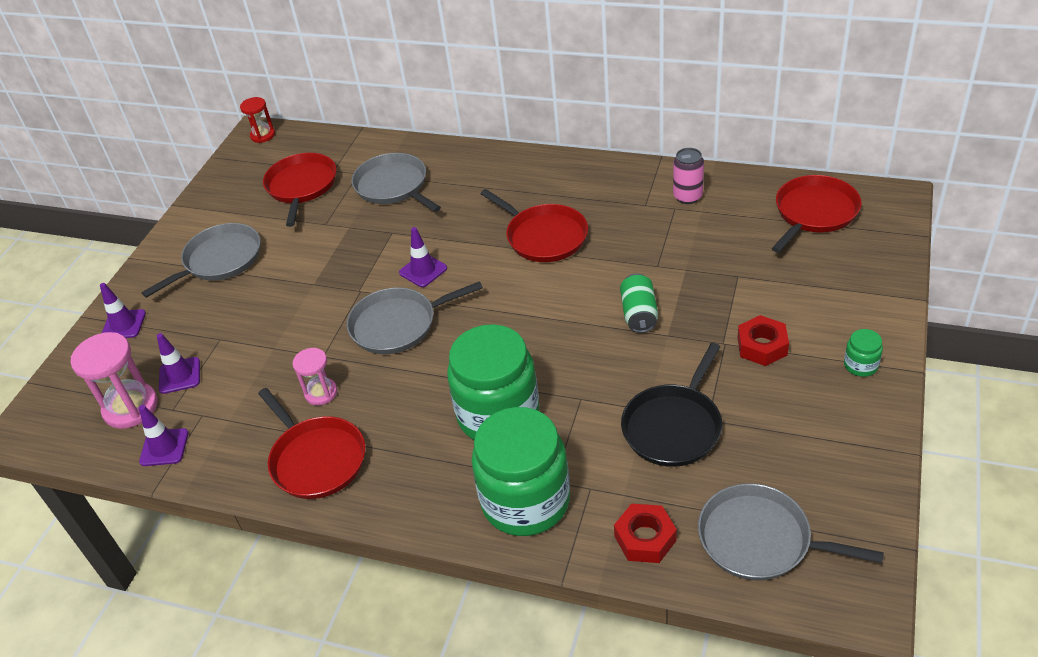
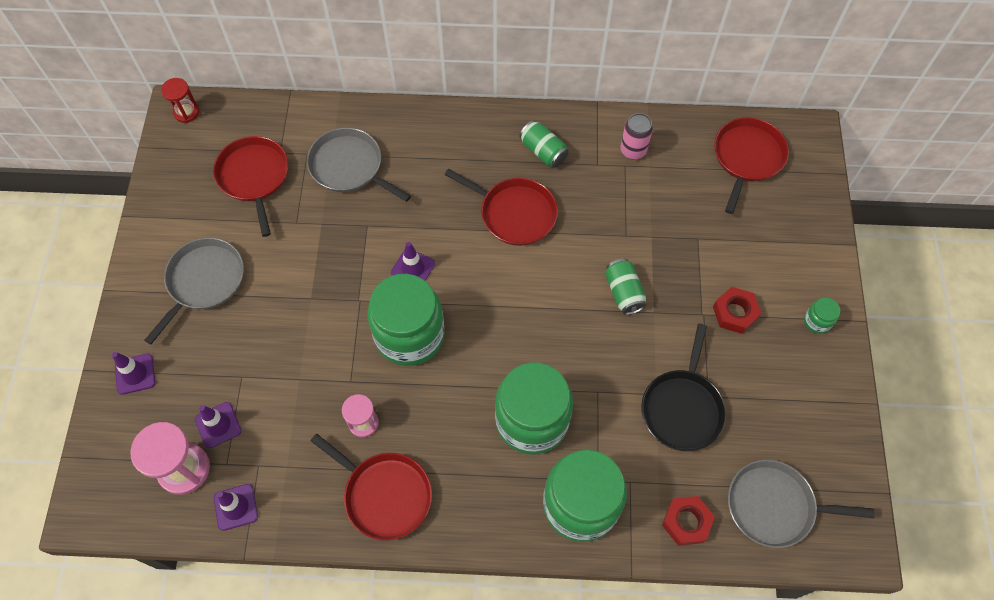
camera: 20 degrees left, 20 degrees up
(398, 325) = (409, 335): grey pan -> green jar
(591, 190) = (543, 151): none -> green can

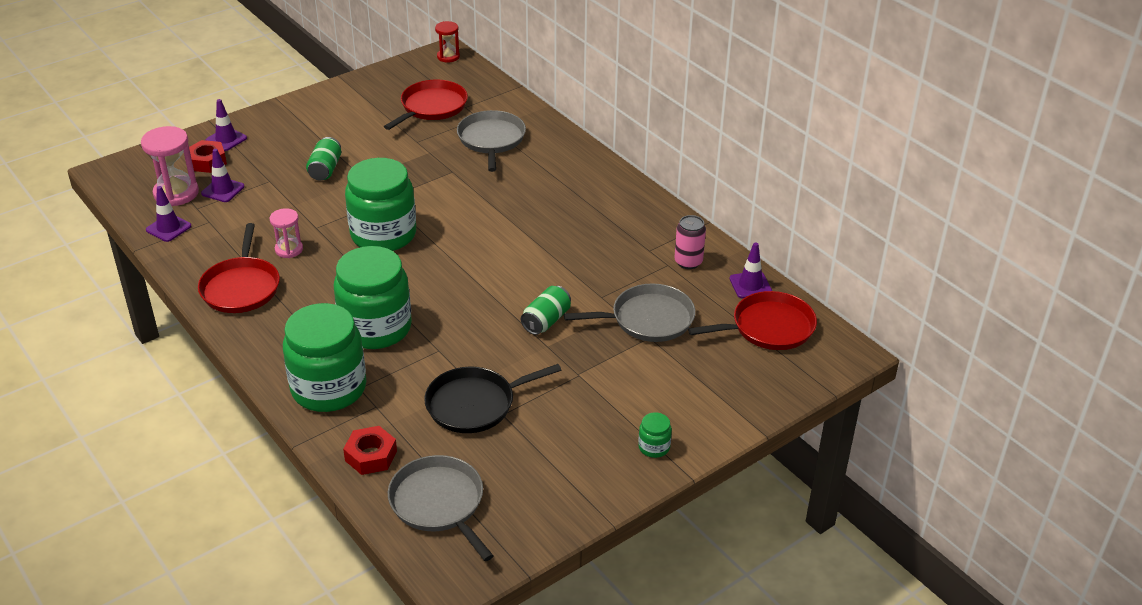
camera: 50 degrees right, 25 degrees down
(203, 281) = (325, 129): grey pan -> grey pan (648, 319)
(413, 268) = (441, 209): purple traffic cone -> purple traffic cone (750, 285)
(514, 213) = (549, 231): red pan -> none
(543, 151) = (624, 218): green can -> green can (325, 169)
(734, 313) = (602, 392): red nut -> red nut (207, 161)

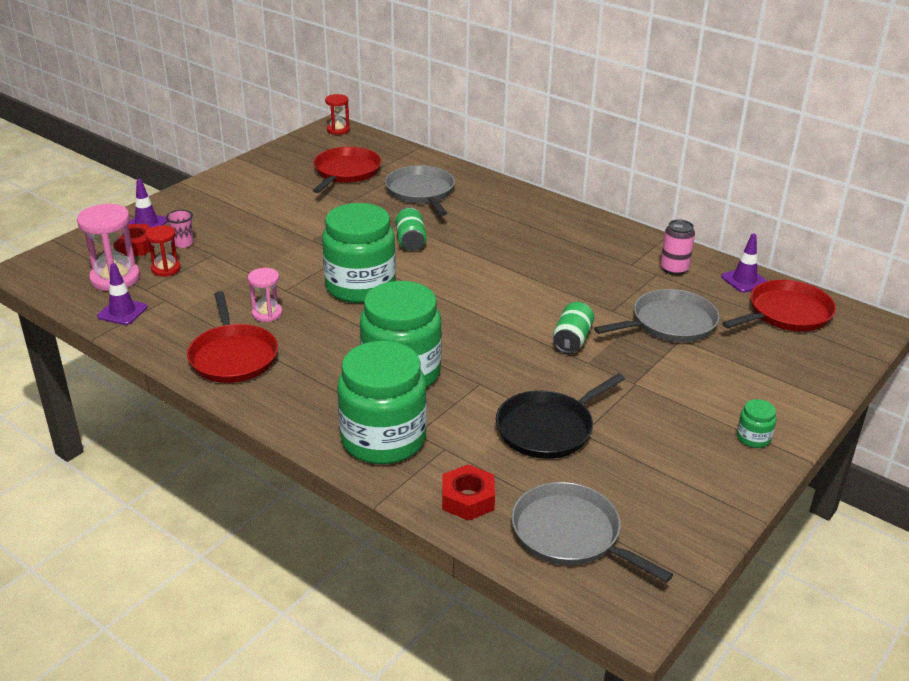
camera: 15 degrees left, 5 degrees down
(223, 190) = (166, 269): purple traffic cone -> red hourglass
(249, 165) = (183, 243): none -> pink cup
(325, 169) = (267, 237): green can -> green can (410, 241)

